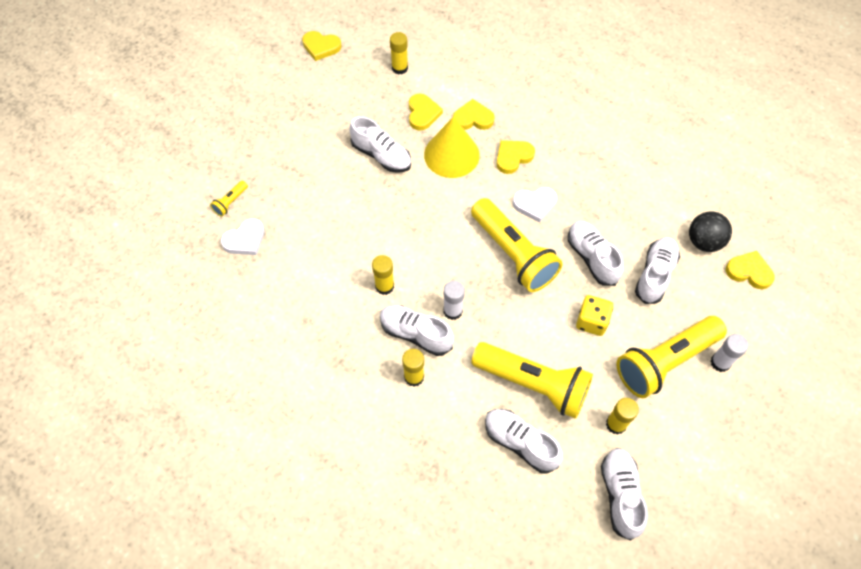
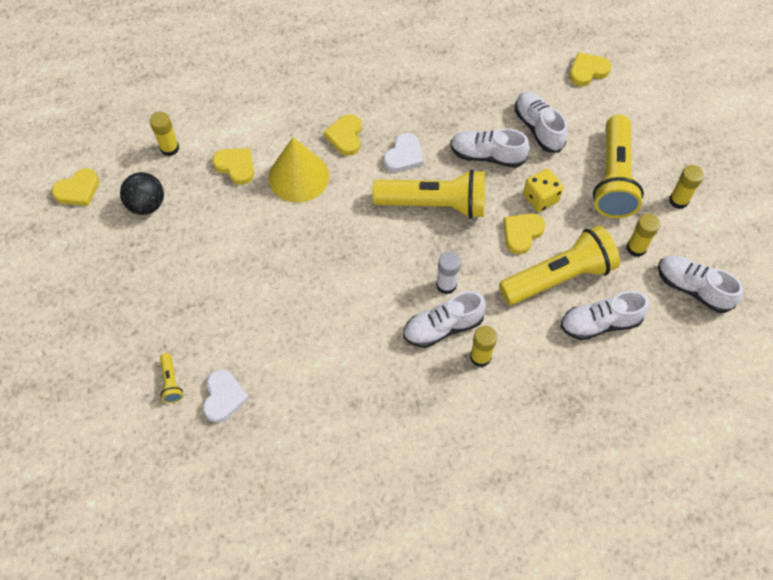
camera: 50 degrees left, 0 degrees up
(381, 155) = (246, 227): white shoe -> none
(384, 286) = (377, 318): yellow glue stick -> yellow glue stick (678, 200)
(473, 118) = (279, 135): yellow heart -> yellow heart (522, 233)
(704, 242) = (539, 77): black ball -> black ball (147, 205)
(720, 362) = (642, 146): white glue stick -> none

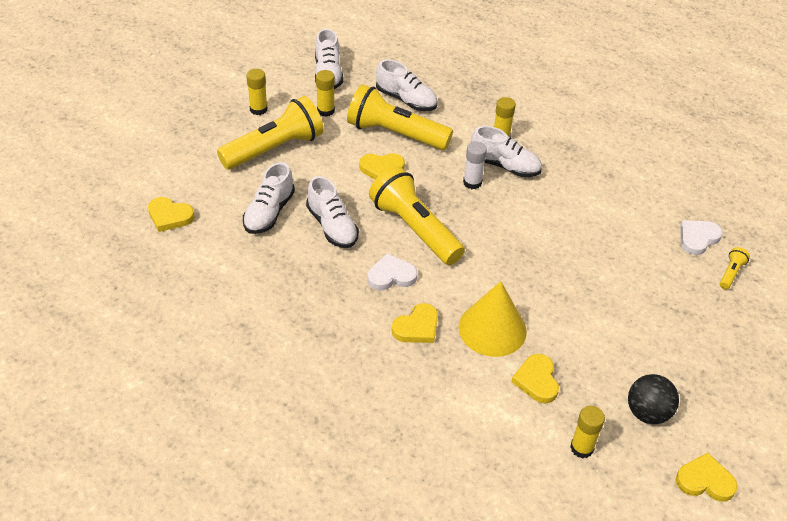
camera: 135 degrees left, 15 degrees down
(540, 198) = (338, 176): yellow dice -> none

